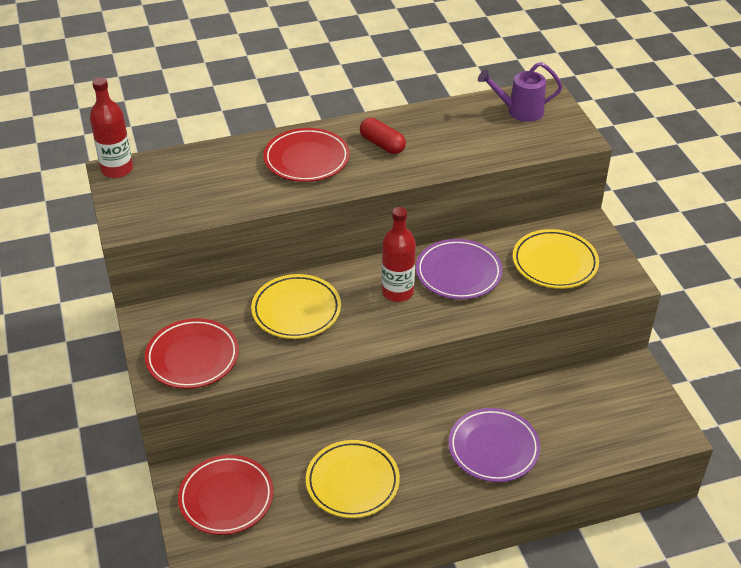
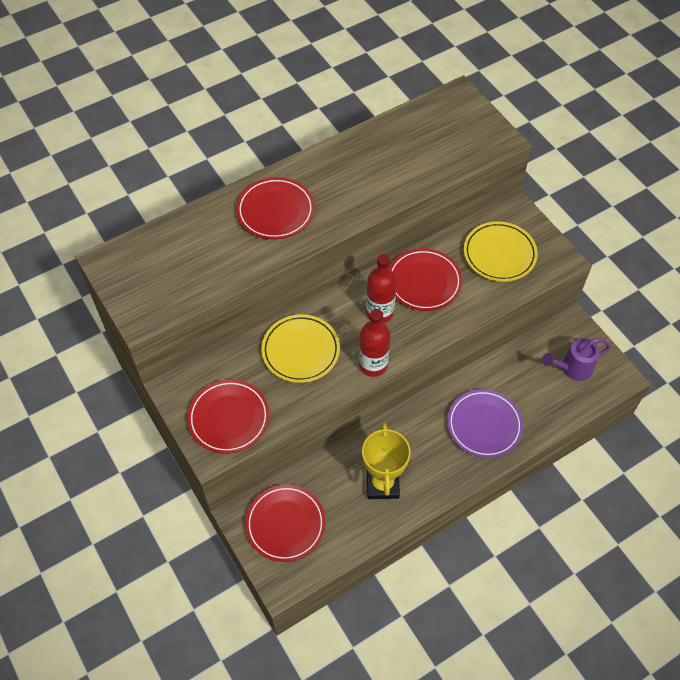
camera: 15 degrees left, 15 degrees up
(117, 169) = (108, 258): red bottle -> red bottle (373, 365)
(352, 482) = (382, 484): yellow plate -> yellow trophy
(382, 144) = (336, 181): red capsule -> none
(458, 273) = (424, 282): purple plate -> red plate
(519, 111) = (442, 120): purple watering can -> purple watering can (572, 368)

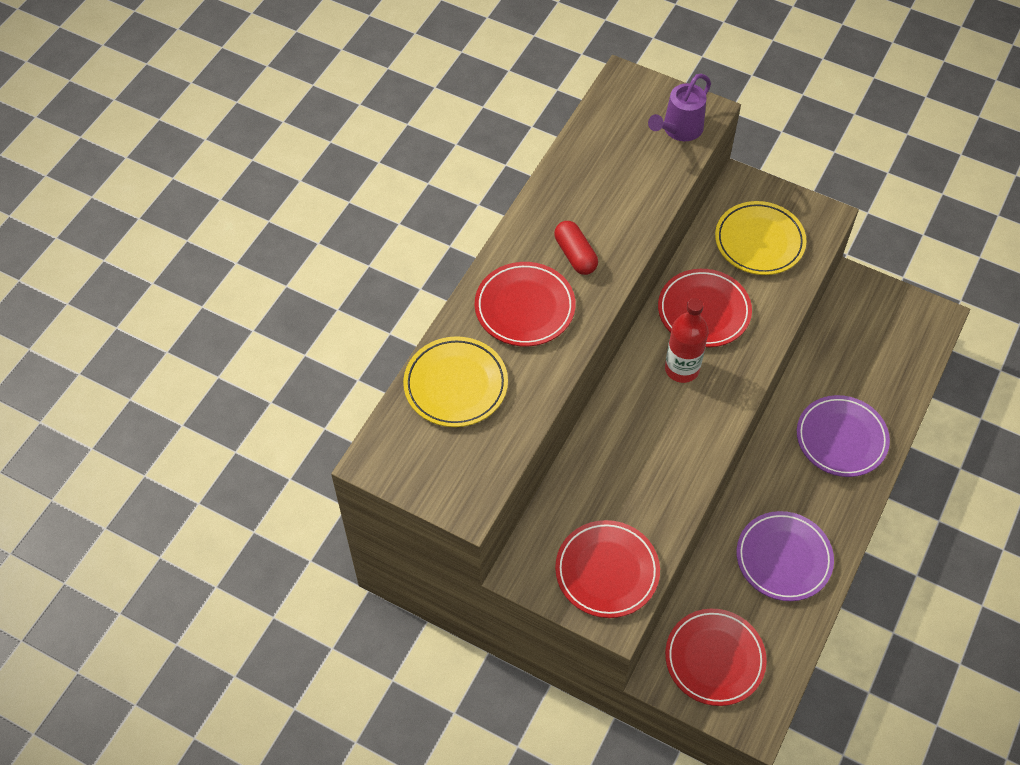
camera: 30 degrees left, 0 degrees up
(300, 351) = (629, 455): yellow plate -> yellow plate (456, 385)
(335, 193) = (575, 255): none -> red capsule
(373, 365) = (716, 430): red bottle -> none
(382, 484) = (783, 558): yellow trophy -> purple plate
(572, 368) = (885, 331): purple watering can -> purple watering can (679, 130)

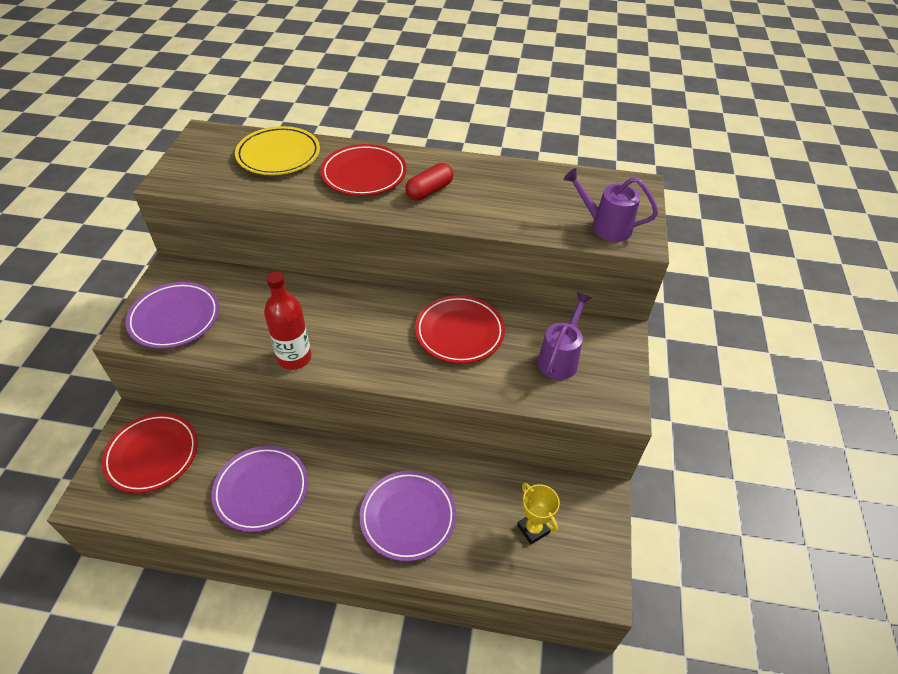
camera: 70 degrees right, 10 degrees down
(607, 571) = (175, 318): red plate -> purple plate
(682, 369) = (390, 329): red bottle -> red bottle (294, 358)
(759, 241) = (560, 358): yellow plate -> purple watering can
(874, 345) = (533, 529): none -> yellow trophy

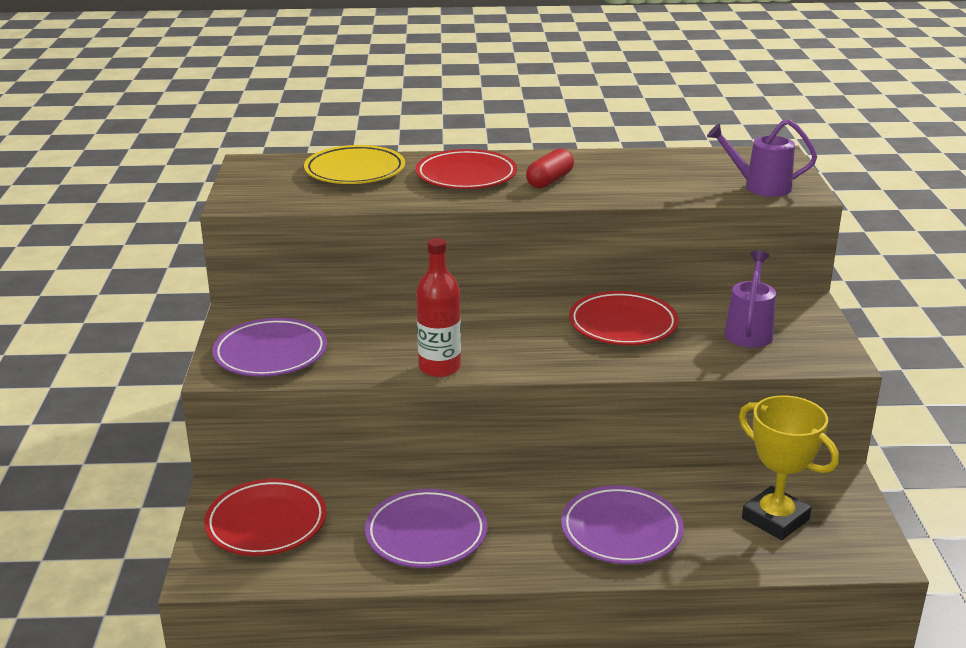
camera: 10 degrees left, 20 degrees down
(533, 529) = (775, 519): yellow trophy -> yellow trophy, size x1.64

